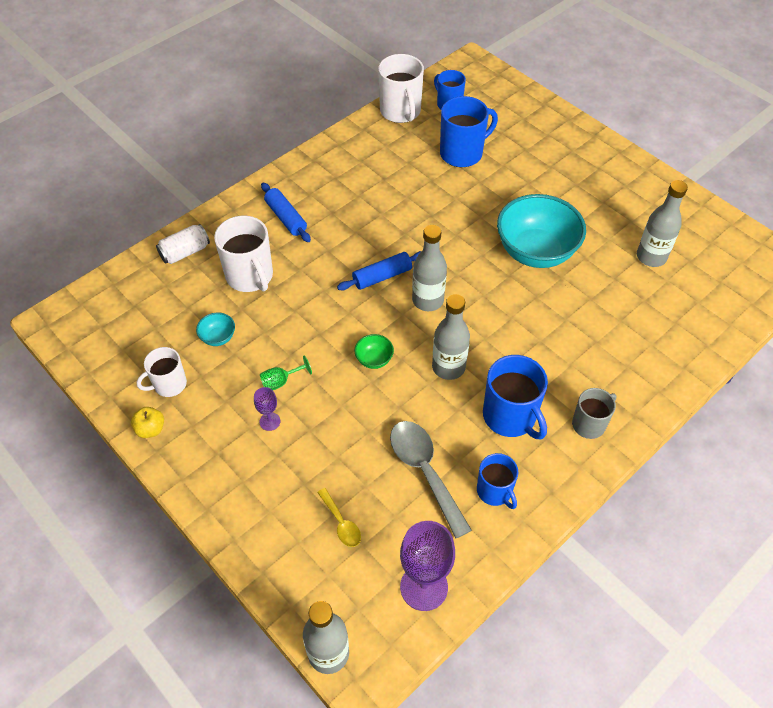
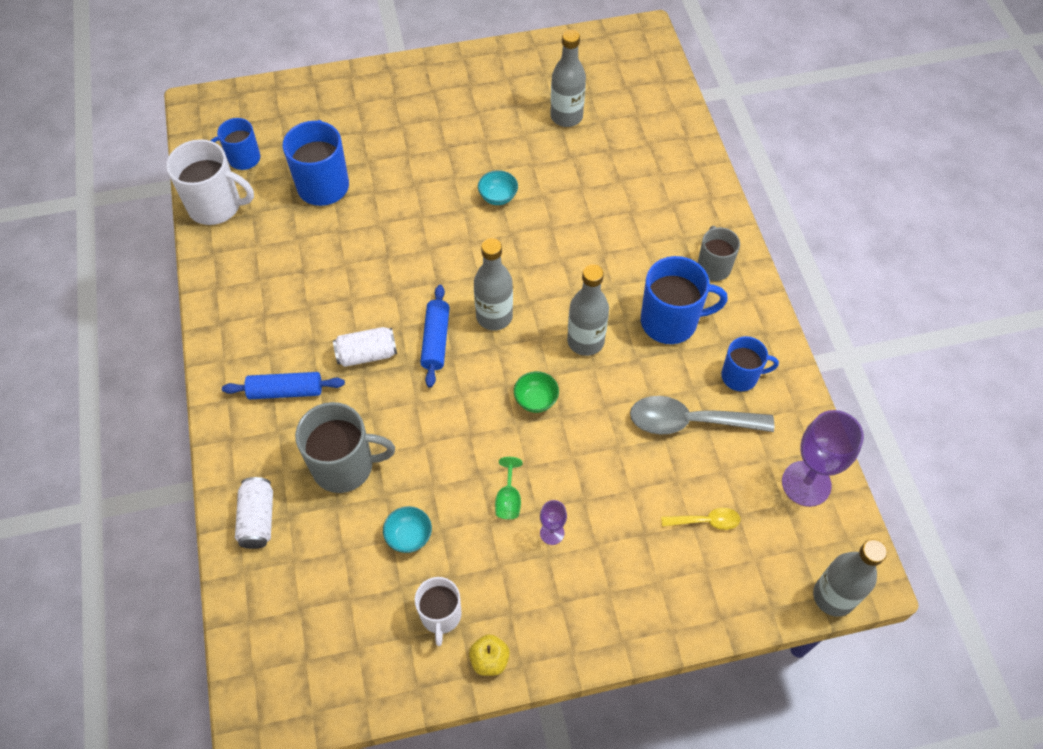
camera: 60 degrees left, 5 degrees up
(250, 276) = (345, 466): white mug -> grey mug
(343, 245) = (367, 354): none -> white can
(535, 252) = (498, 197): turquoise bowl -> turquoise bowl, size x0.41

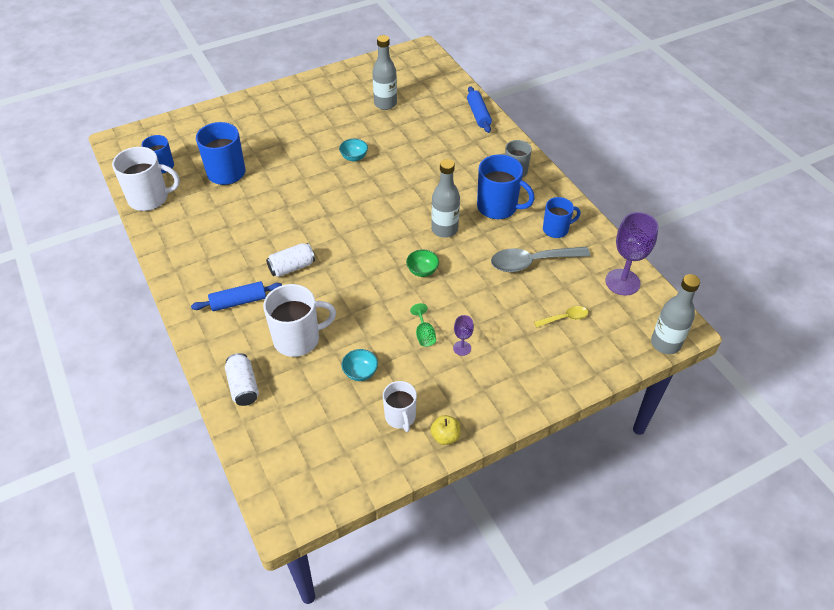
camera: 15 degrees left, 10 degrees down
(345, 466) = (298, 339): grey mug -> white mug
(436, 340) = (339, 249): blue rolling pin -> blue rolling pin (478, 114)
(494, 316) = (376, 227): grey bottle -> none
(670, 321) = (498, 207): blue mug -> blue mug turned 45 degrees clockwise

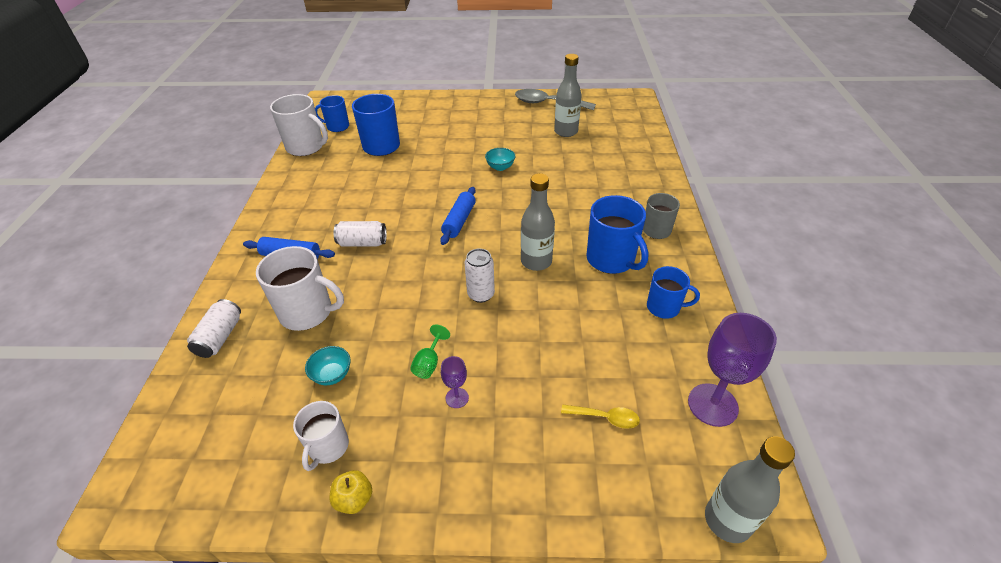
camera: 30 degrees right, 5 degrees down
(422, 271) = (481, 294): green bowl -> white can
(478, 114) = (653, 166): blue rolling pin -> blue rolling pin (459, 221)
(532, 262) = (609, 333): grey spoon -> grey spoon (548, 103)

